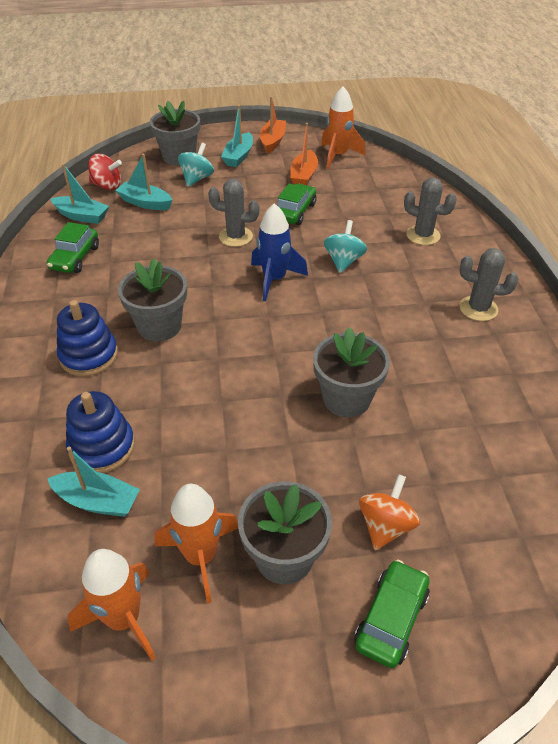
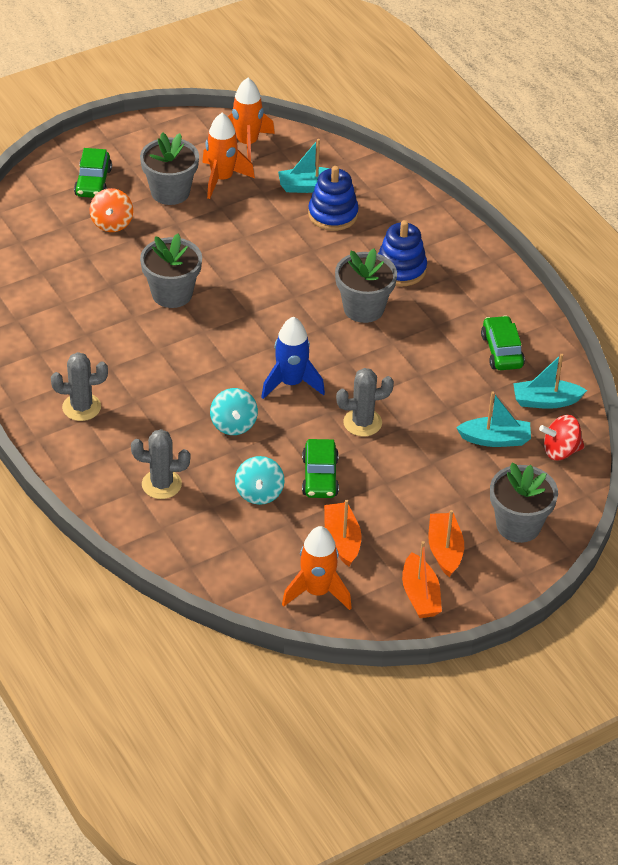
camera: 155 degrees right, 0 degrees up
(197, 179) = (467, 494): turquoise spinning top -> turquoise spinning top (259, 493)
(238, 156) = (445, 550): turquoise boat -> orange boat

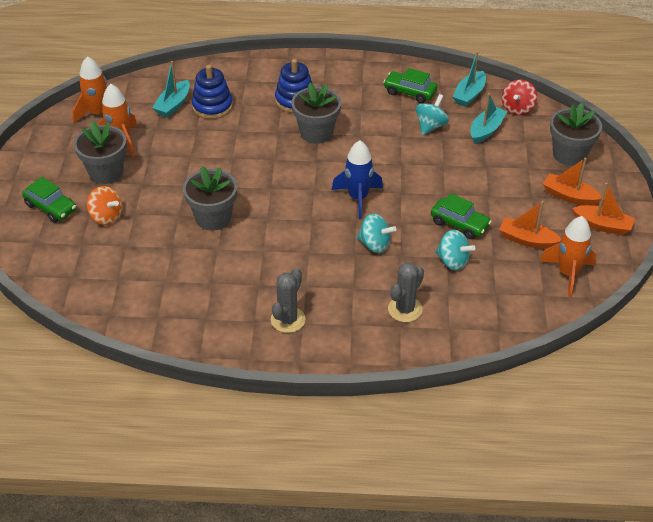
camera: 55 degrees left, 0 degrees up
(362, 422) = (424, 181): grey cactus -> none
(459, 391) = (430, 126): none -> turquoise spinning top

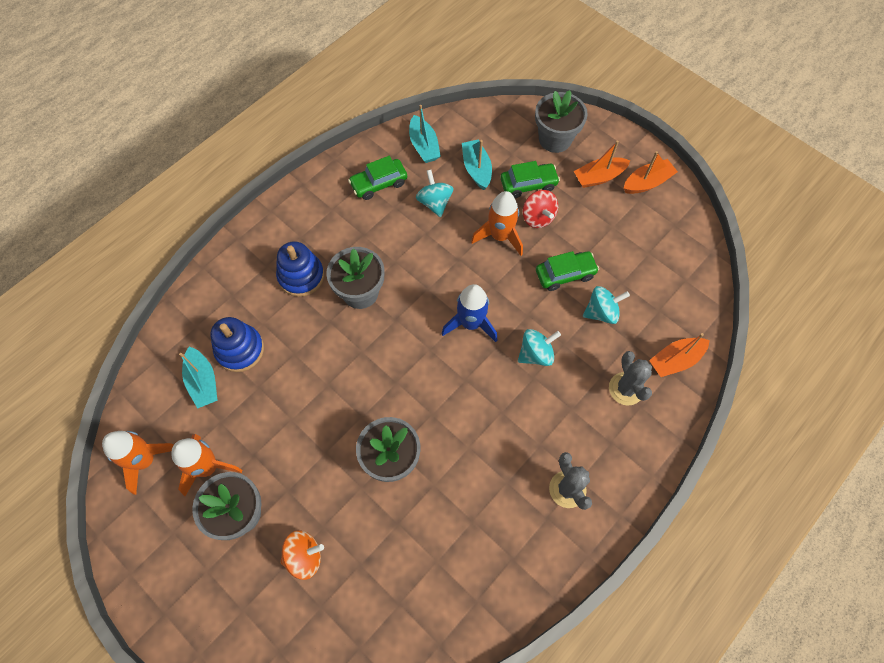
camera: 50 degrees left, 20 degrees up
(51, 207) = (242, 603): green car -> green car (528, 184)
(517, 108) = (472, 128): red spinning top -> red spinning top (538, 217)
(527, 240) = (621, 243): orange boat -> orange boat (675, 360)
(568, 274) = (677, 246): orange rocket -> orange rocket (500, 236)

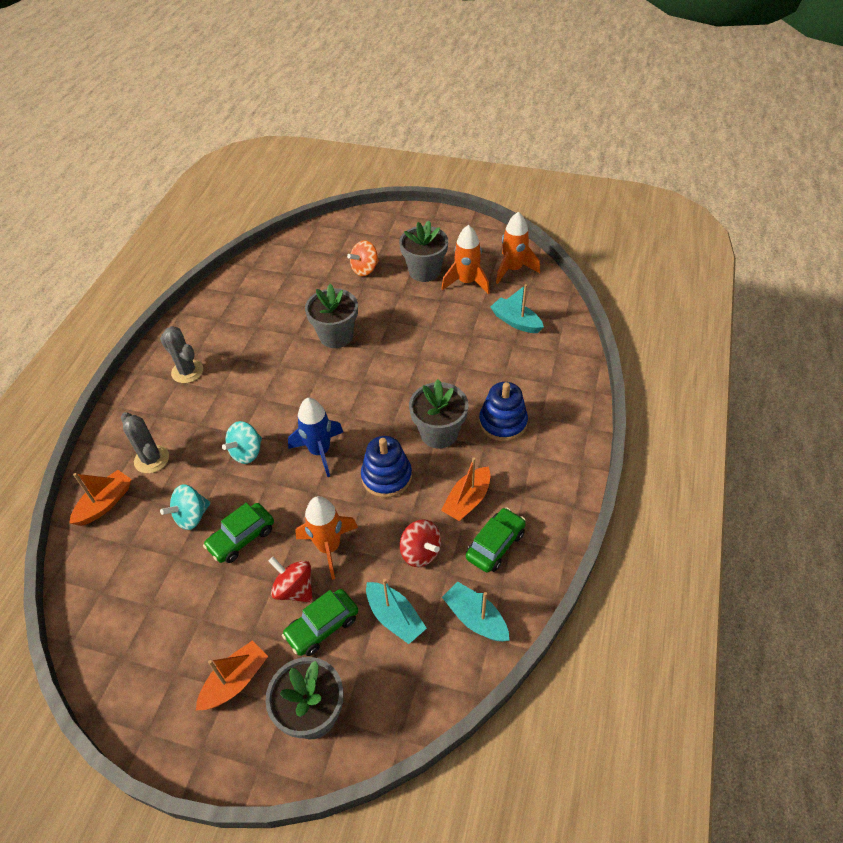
camera: 155 degrees right, 15 degrees down
(240, 349) = (507, 351): blue stacking toy -> blue stacking toy (386, 477)
(434, 202) = (420, 552): turquoise spinning top -> red spinning top
(647, 182) = (168, 704): orange boat -> orange boat (467, 500)

